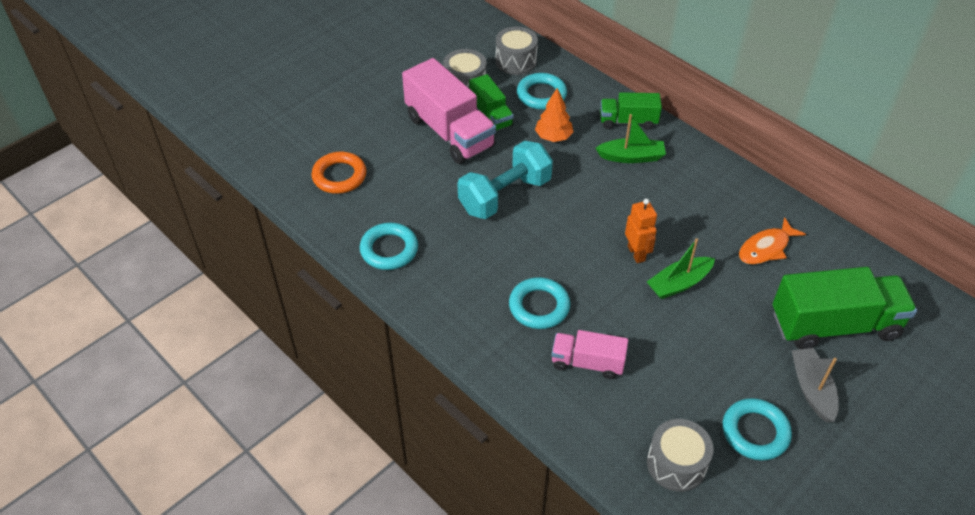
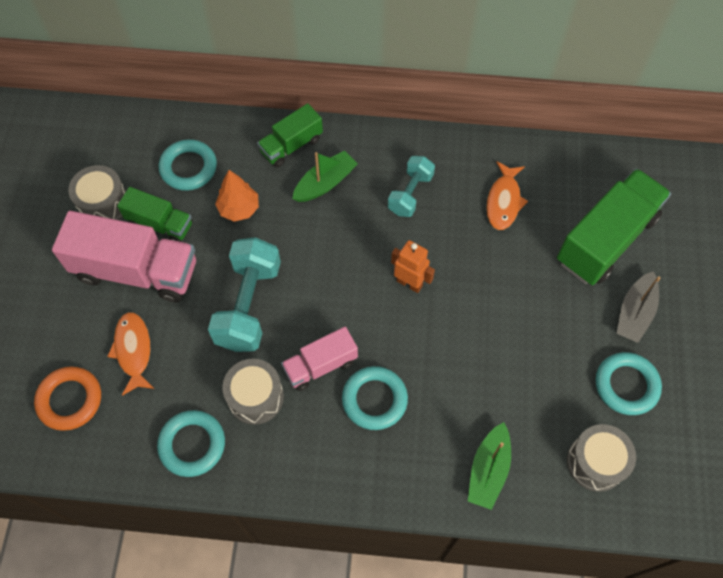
camera: 40 degrees left, 15 degrees up
(404, 174) = (133, 351): none -> orange fish
(516, 61) = (131, 144): grey drum -> grey drum (255, 397)
(587, 363) = (458, 424): pink truck -> pink truck (320, 365)
(679, 283) = (466, 288): green boat -> green boat (488, 470)
(692, 200) = (410, 194): none -> turquoise dumbbell
(812, 389) = (634, 313): grey boat -> grey boat turned 105 degrees counterclockwise

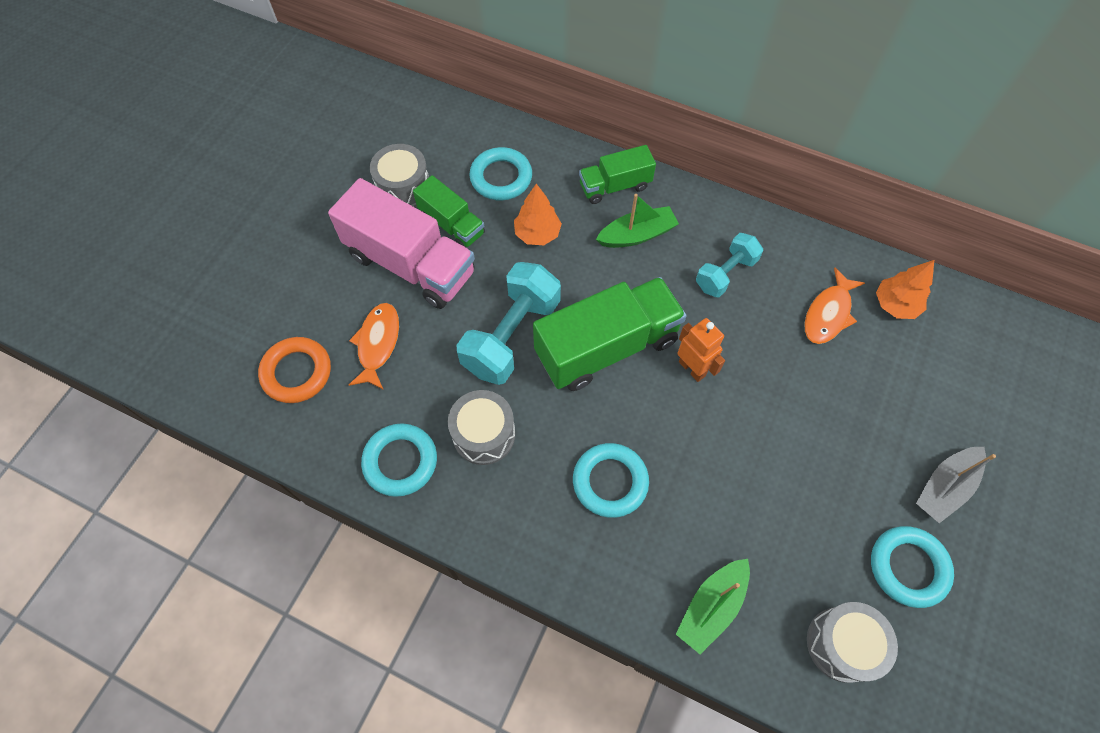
camera: 20 degrees right, 0 degrees up
(320, 365) = (564, 424): pink truck -> none
(553, 177) = (895, 305): none -> orange tree
(606, 239) = (935, 393): green truck -> green truck (606, 347)

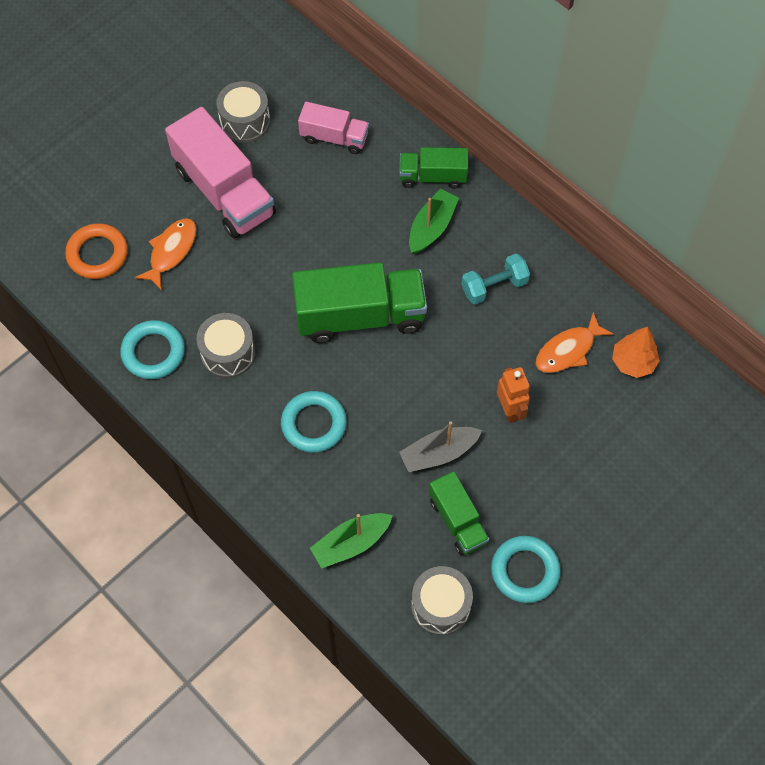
camera: 20 degrees right, 0 degrees up
(452, 225) = (273, 167): green truck -> green truck (457, 521)
(501, 178) = (334, 137): turquoise ring -> pink truck
(511, 336) = (284, 280): turquoise dumbbell -> none
(537, 234) = (344, 199): orange tree -> none
(637, 235) = (432, 227): green boat -> green boat turned 60 degrees counterclockwise
(692, 368) = (425, 357): orange robot -> orange robot (510, 410)
(944, 487) = (590, 522): grey boat -> grey boat (438, 453)

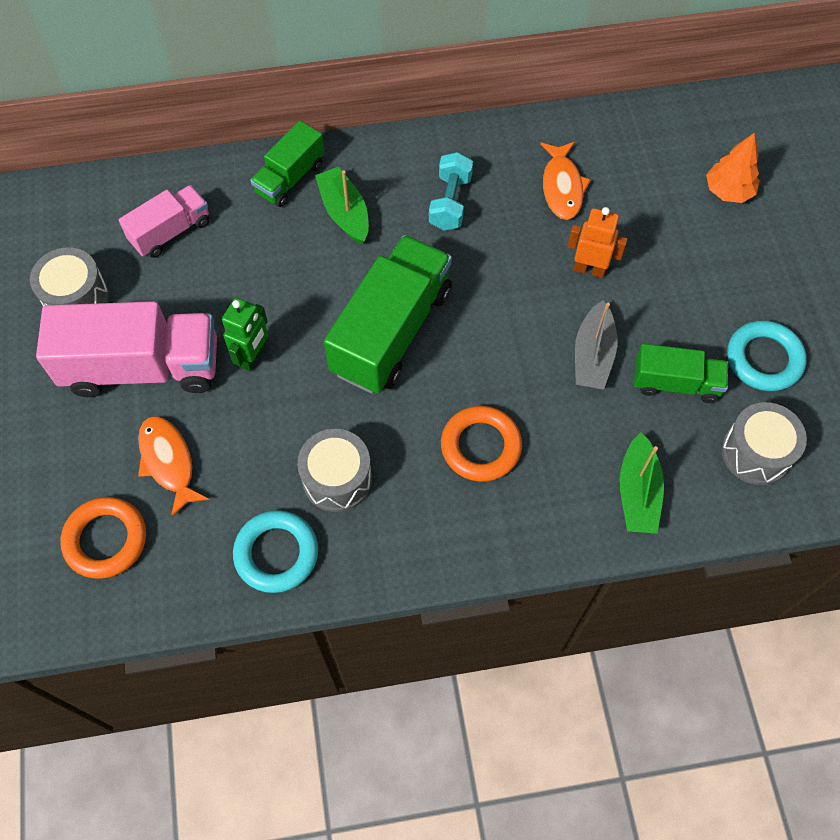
camera: 55 degrees left, 0 degrees up
(278, 248) = (253, 357): none -> green robot
(314, 424) = (480, 446): turquoise ring -> orange ring
(633, 362) = (611, 147): orange tree -> orange tree (728, 191)

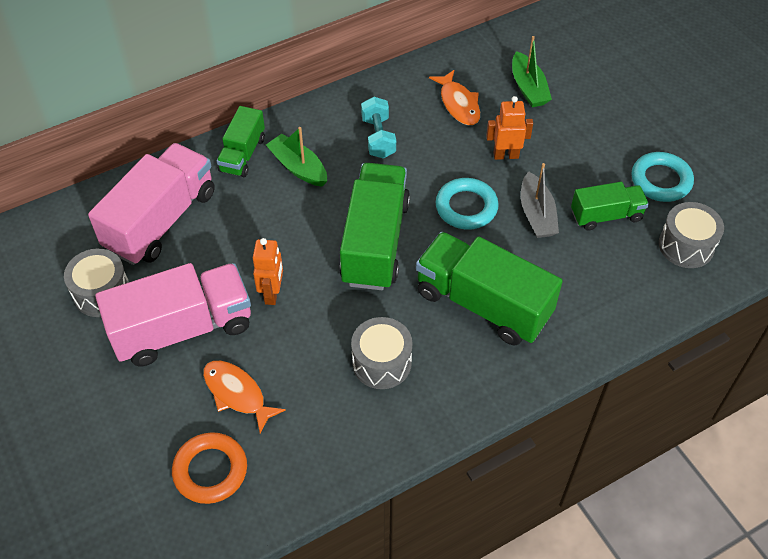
camera: 20 degrees left, 10 degrees down
(170, 231) = (161, 220): pink truck -> pink truck, size x1.80
(253, 357) = (272, 293): green robot -> orange robot
(276, 553) = (358, 434): turquoise ring -> turquoise ring (466, 207)
(480, 446) = (483, 304): orange ring -> green truck
(637, 492) = (615, 300): green boat -> green boat (528, 88)
(728, 191) = (581, 74): orange tree -> none

